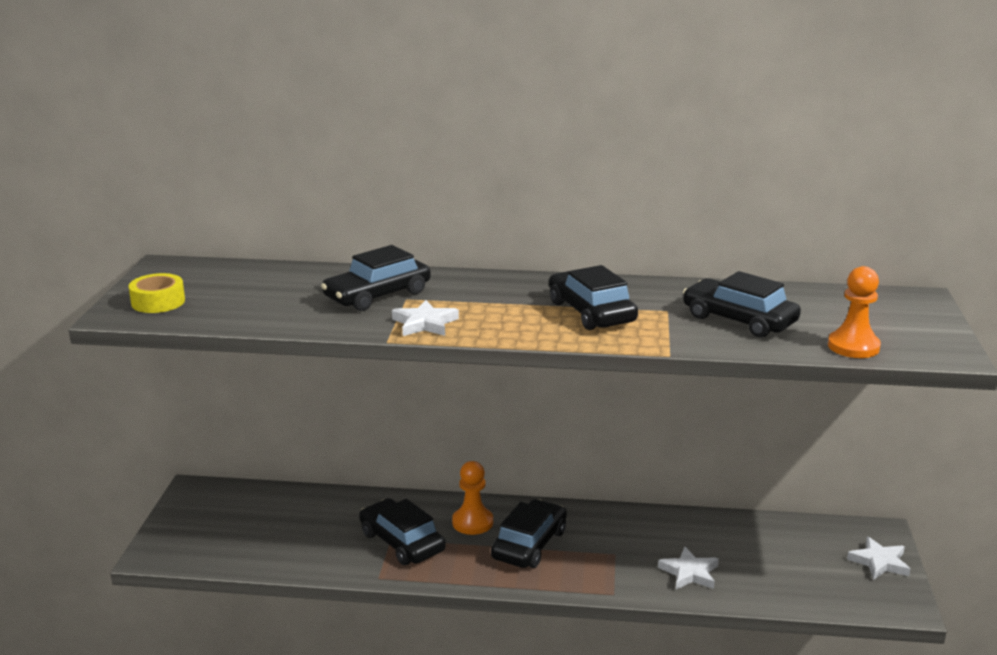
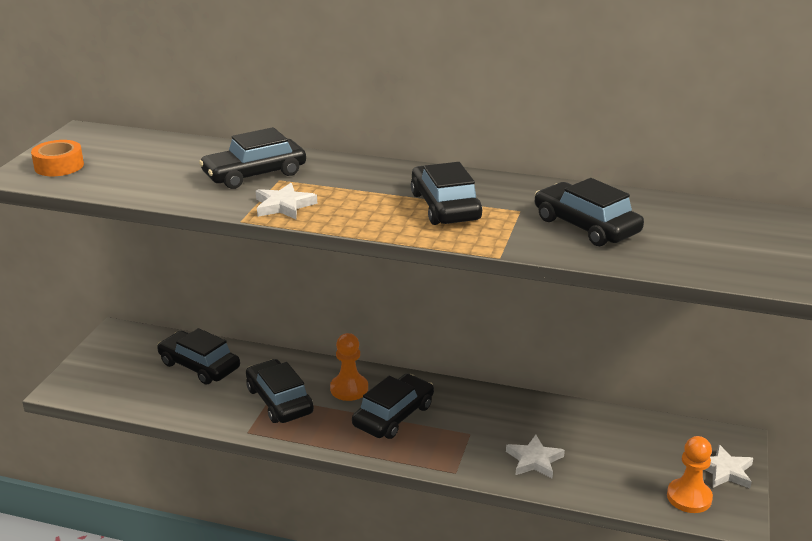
camera: 10 degrees right, 5 degrees up
(158, 302) = (59, 166): yellow tape -> orange tape
(300, 515) = (199, 366): none -> black car
(853, 347) = (688, 264): orange pawn -> orange pawn (689, 497)

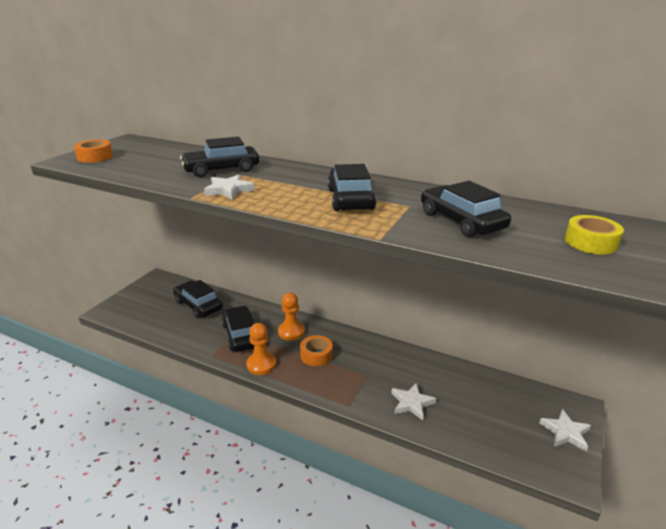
camera: 10 degrees right, 0 degrees up
(394, 416) = (316, 355): black car -> orange tape
(689, 497) = (532, 452): orange pawn -> orange pawn (261, 364)
(731, 241) = (590, 242): none -> yellow tape

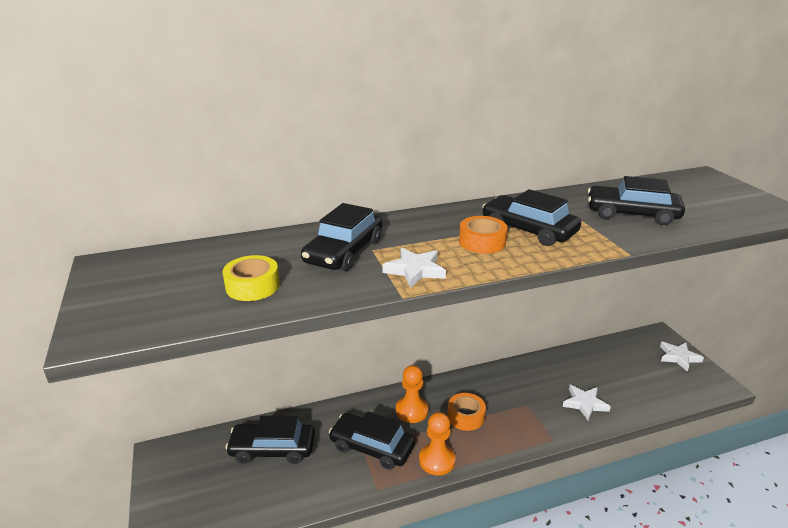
camera: 45 degrees left, 0 degrees up
(95, 157) = (131, 307): orange tape -> orange tape (482, 242)
(590, 242) = (715, 197): yellow tape -> yellow tape (252, 286)

